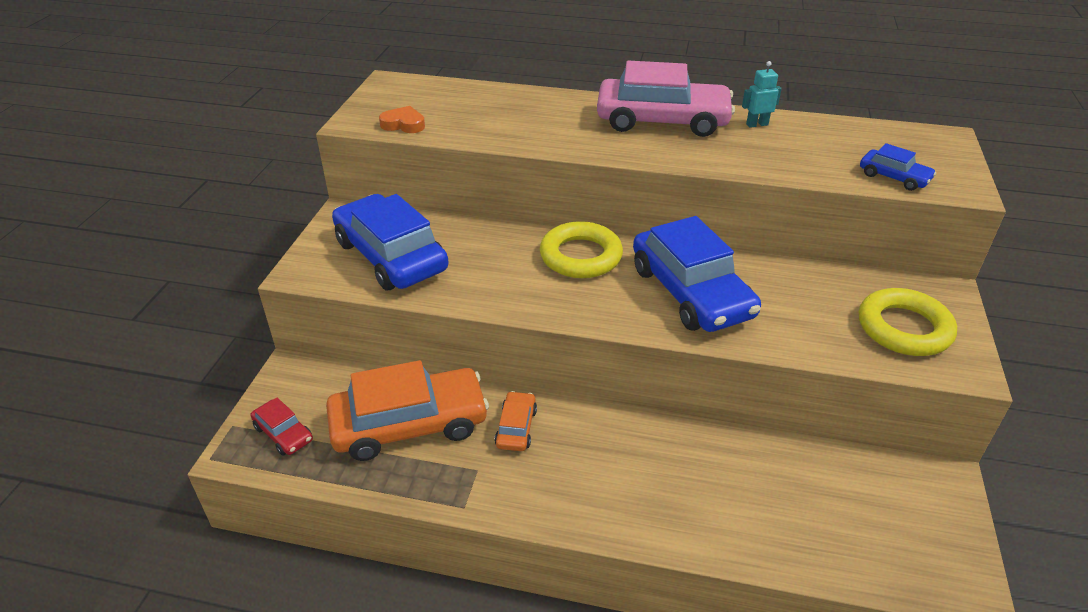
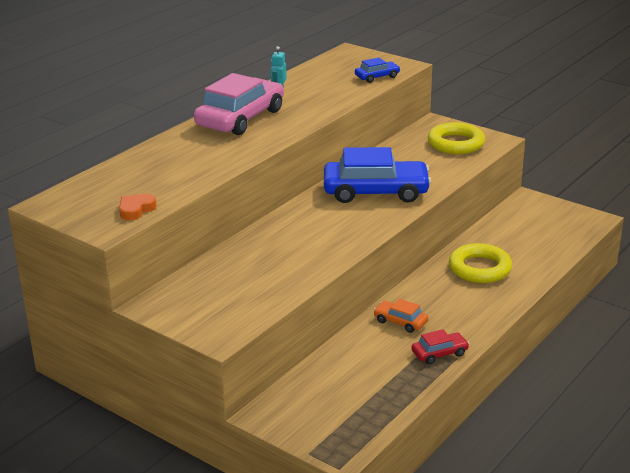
camera: 65 degrees left, 10 degrees down
(283, 433) = (336, 427): red car -> red car (439, 353)
(391, 256) = (234, 292): blue car -> none
(409, 424) = (367, 365): orange car -> none
(581, 256) = (305, 218): yellow ring -> yellow ring (480, 268)

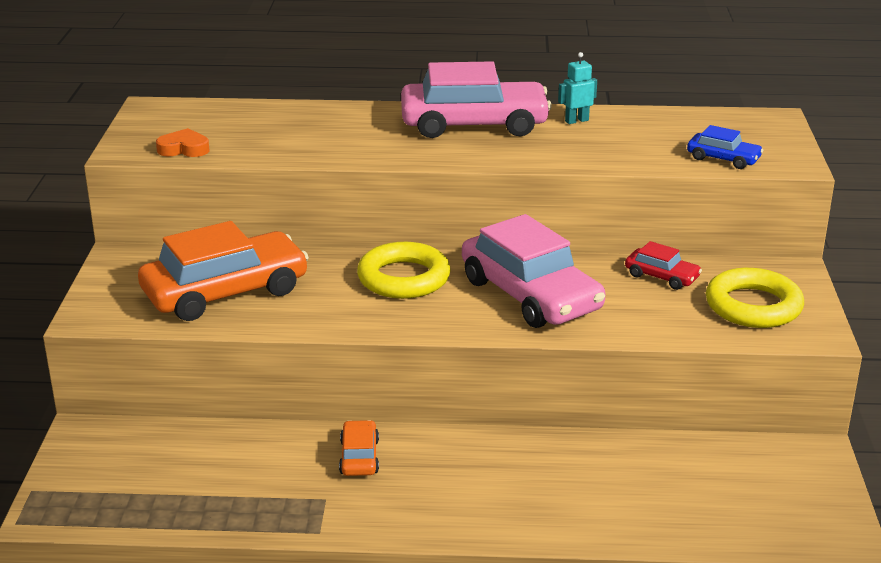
camera: 55 degrees right, 0 degrees up
(251, 280) = (225, 292): none -> orange car
(375, 192) = (530, 295): blue car -> pink car
(439, 353) = (315, 514): red car -> red car (661, 276)
(480, 268) = (561, 475): yellow ring -> yellow ring (404, 278)

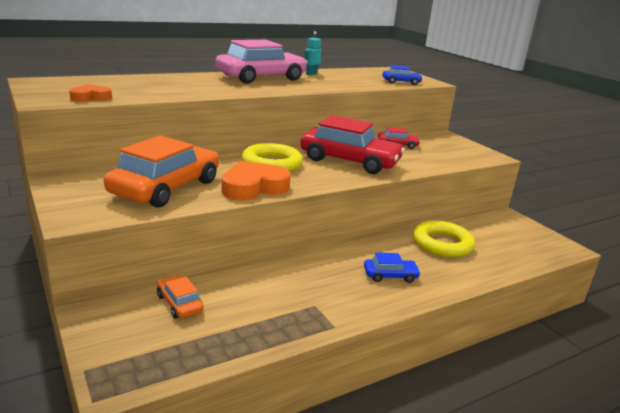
camera: 35 degrees left, 5 degrees down
(332, 314) = (253, 187): none -> orange heart
(359, 457) = (307, 275): orange car -> orange car (179, 303)
(471, 490) = (390, 275): none -> blue car
(530, 295) = (349, 161): pink car -> red car
(753, 306) = (452, 150): yellow ring -> yellow ring (442, 244)

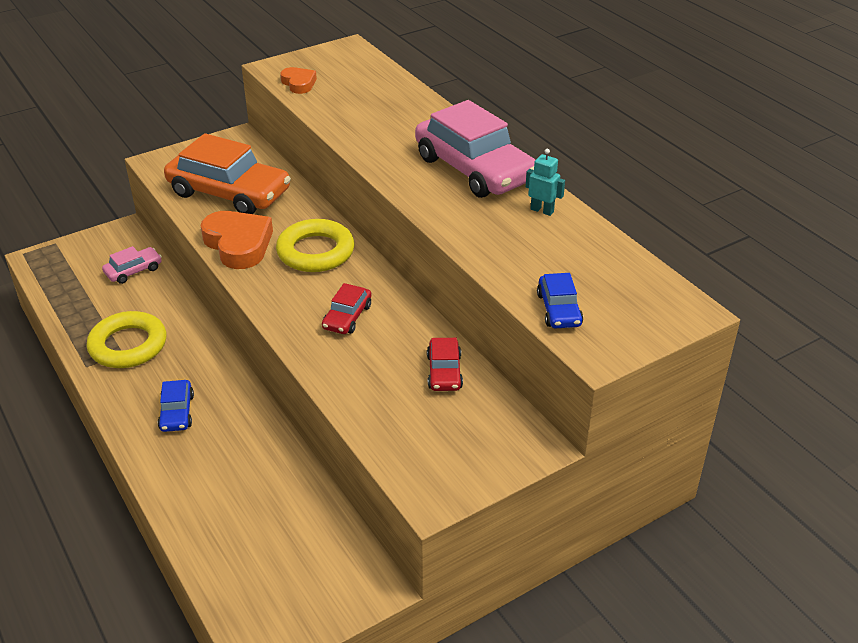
camera: 90 degrees right, 15 degrees up
(179, 303) = (133, 271): orange car -> pink car
(349, 161) = (347, 317): red car -> red car, size x0.46
(442, 244) = (260, 473): yellow ring -> yellow ring (128, 345)

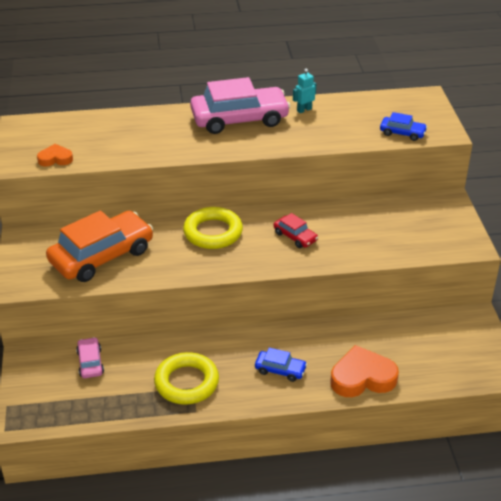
camera: 65 degrees left, 0 degrees up
(238, 244) = (175, 266): orange heart -> orange heart (362, 377)
(444, 372) = (372, 213): red car -> none

